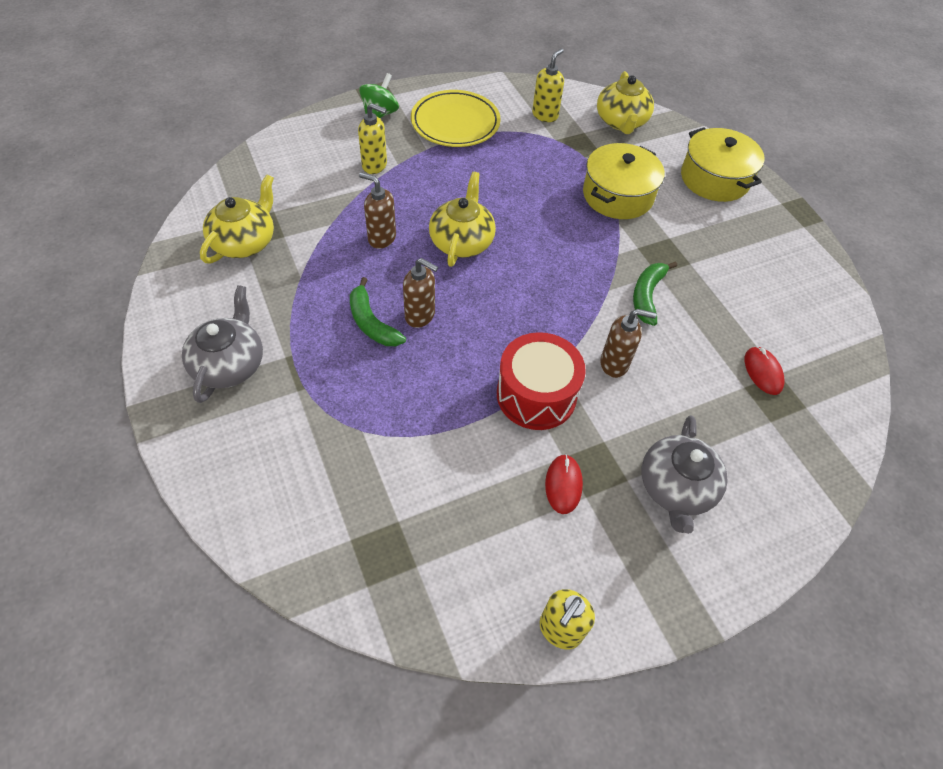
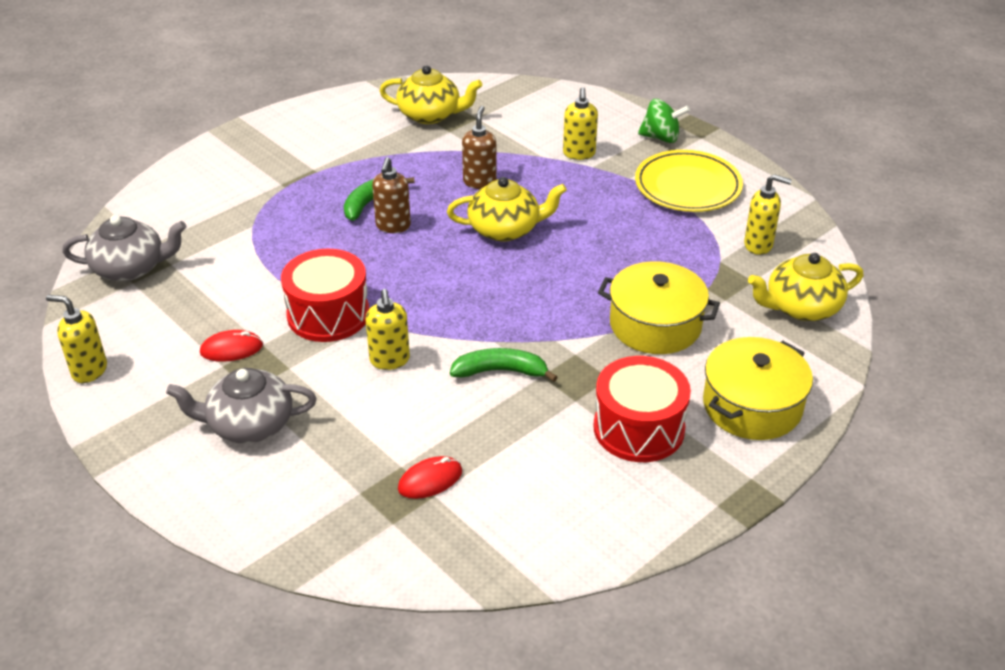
camera: 75 degrees right, 15 degrees down
(230, 364) = (294, 146): grey teapot -> grey teapot (131, 268)
(614, 364) = (390, 360): brown soap dispenser -> yellow soap dispenser
(726, 239) = (638, 428): none -> red drum

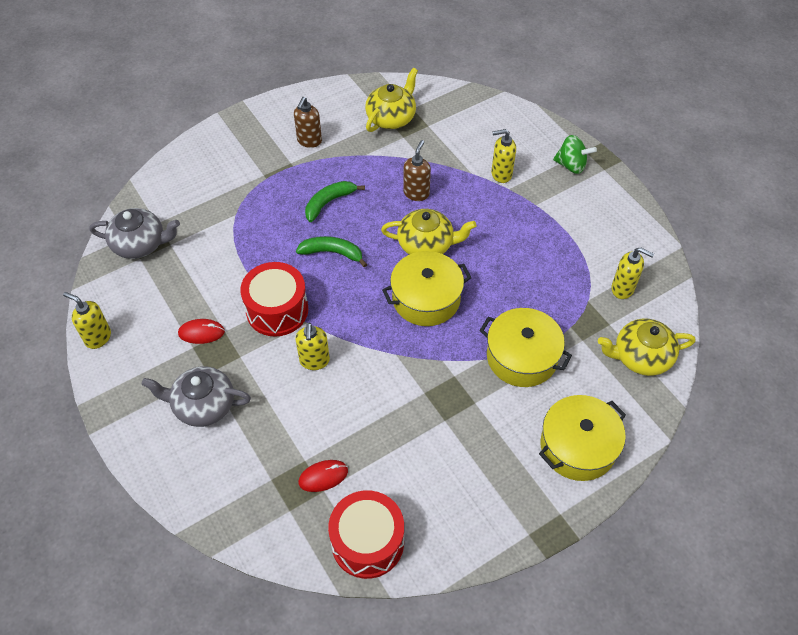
camera: 10 degrees right, 15 degrees up
(393, 226) = (341, 229): brown soap dispenser -> brown soap dispenser (309, 141)
(430, 115) = (391, 117): yellow teapot -> yellow teapot turned 75 degrees counterclockwise
(500, 371) = (394, 384): green banana -> green banana (332, 253)
(519, 281) = (426, 299): none -> yellow pot
(579, 154) = (501, 174): yellow soap dispenser -> yellow soap dispenser turned 75 degrees clockwise
(638, 428) = (486, 454): red drum -> red drum (367, 542)
(687, 186) = (580, 220): yellow plate -> none

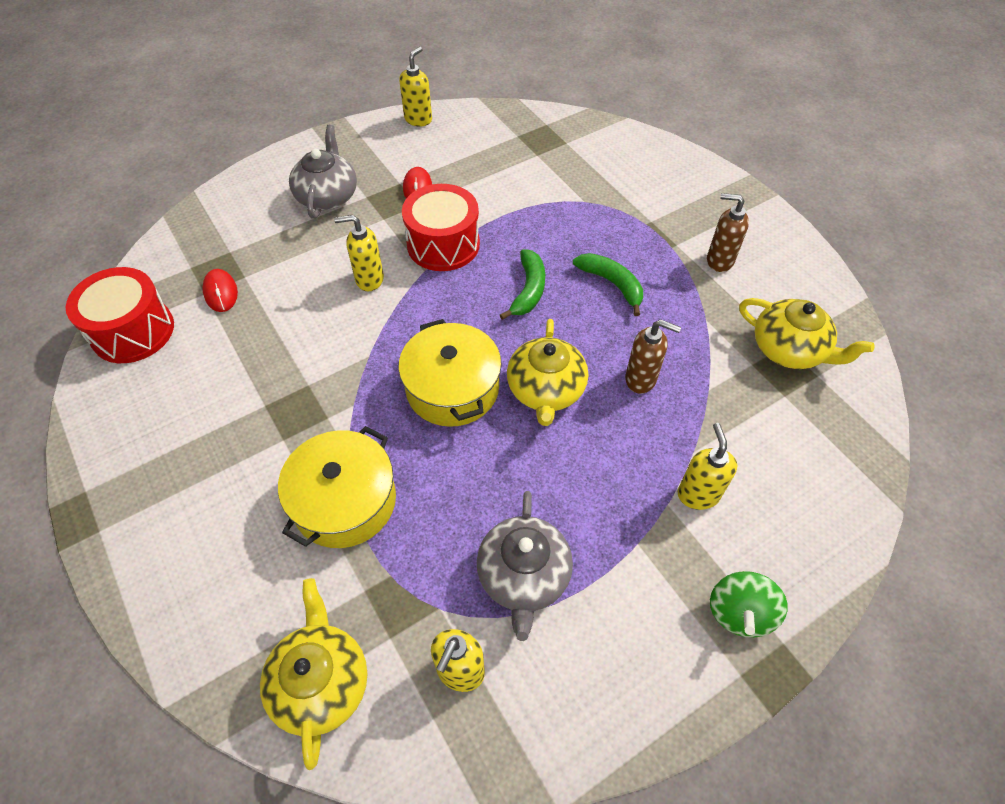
camera: 90 degrees right, 0 degrees up
(140, 244) = (536, 134): grey teapot -> grey teapot (523, 576)
(578, 447) = (187, 564): yellow pot -> none

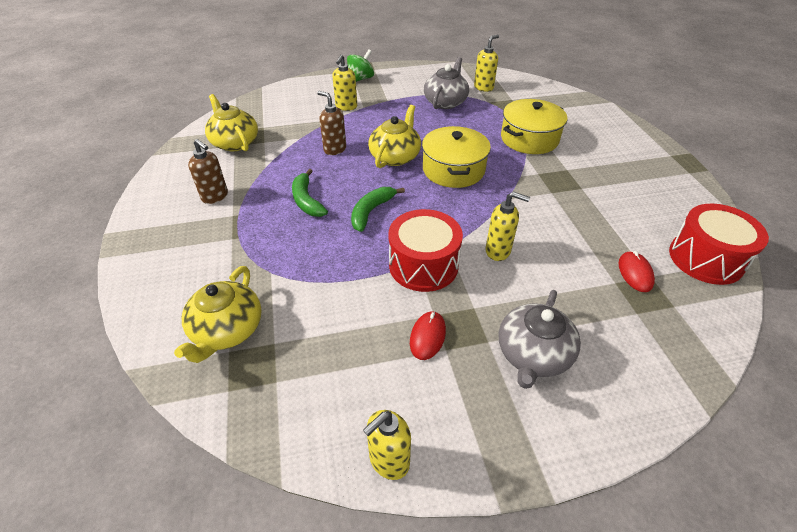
camera: 160 degrees left, 10 degrees down
(321, 682) = (543, 95): yellow teapot -> yellow teapot (227, 330)

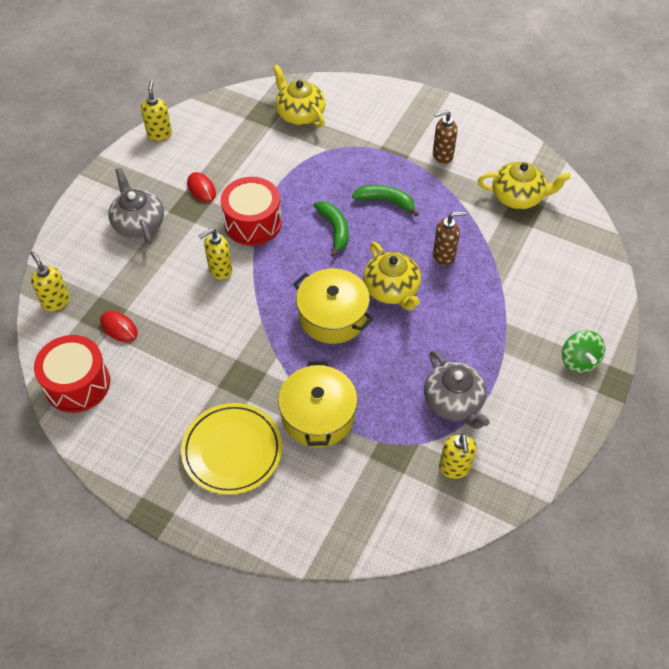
camera: 130 degrees right, 10 degrees up
(346, 107) = (519, 308): yellow soap dispenser -> yellow soap dispenser (56, 302)
(604, 156) = (232, 451): none -> yellow plate

